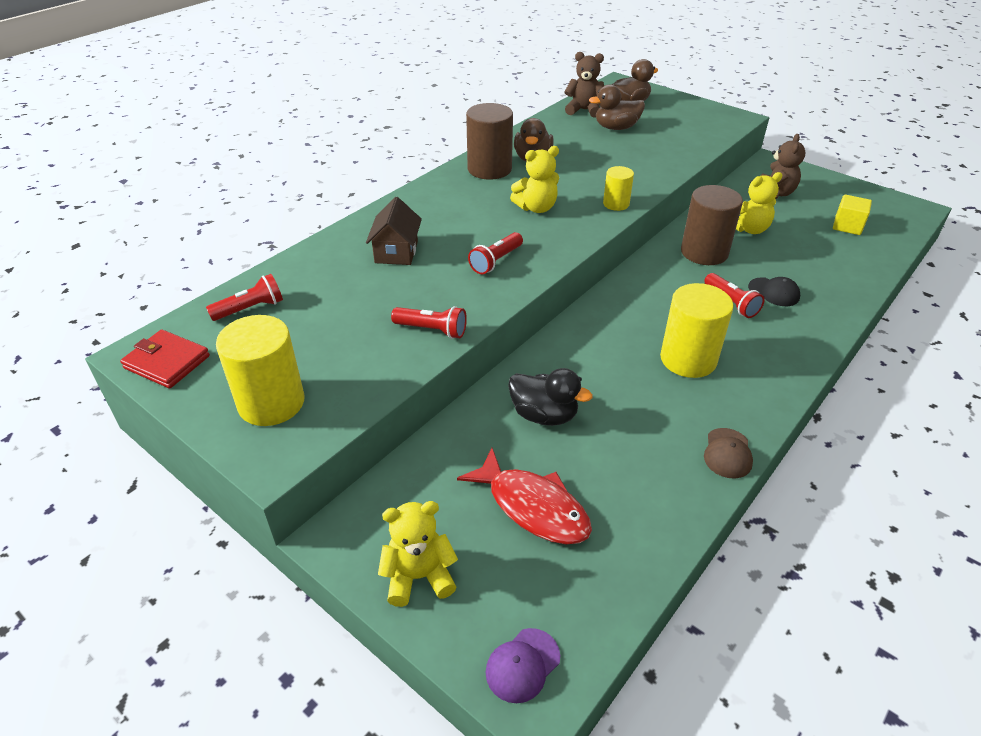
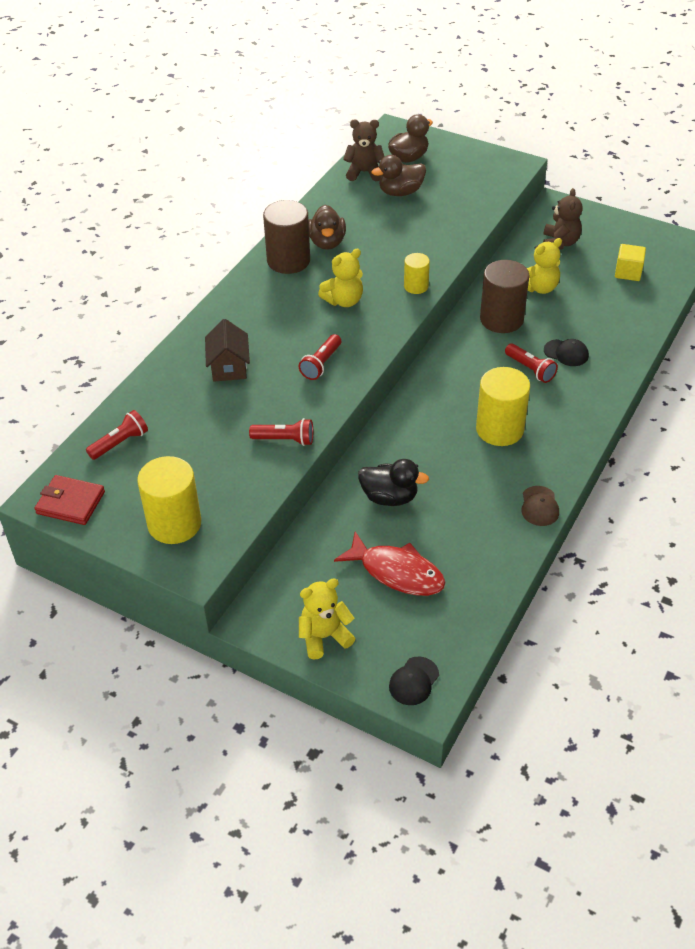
camera: 10 degrees left, 5 degrees up
(522, 665) = (414, 681): purple cap -> black cap

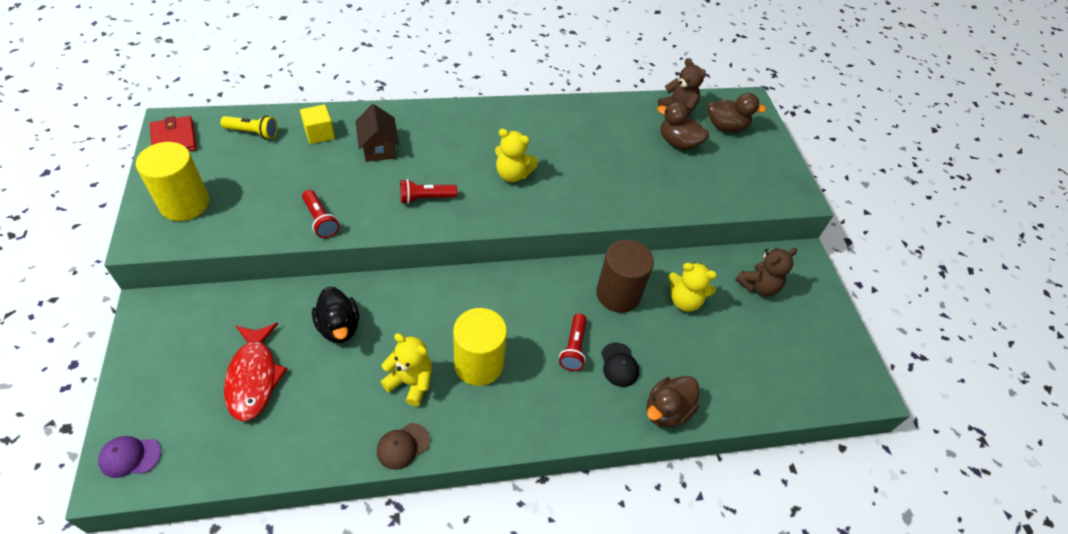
camera: 45 degrees right, 5 degrees up
(120, 443) = (253, 132): red flashlight -> yellow flashlight
(229, 367) = (379, 148): brown house -> brown house turned 60 degrees counterclockwise
(288, 260) = (529, 120): brown cylinder -> none
(324, 636) = (152, 365): yellow teddy bear -> yellow teddy bear (410, 382)
(327, 242) = (572, 131): brown duck -> brown duck (667, 411)
(414, 681) = (130, 457): black cap -> purple cap
(416, 286) = (572, 209): yellow cylinder -> none
(628, 272) = (775, 359): yellow cube -> yellow cube (319, 133)

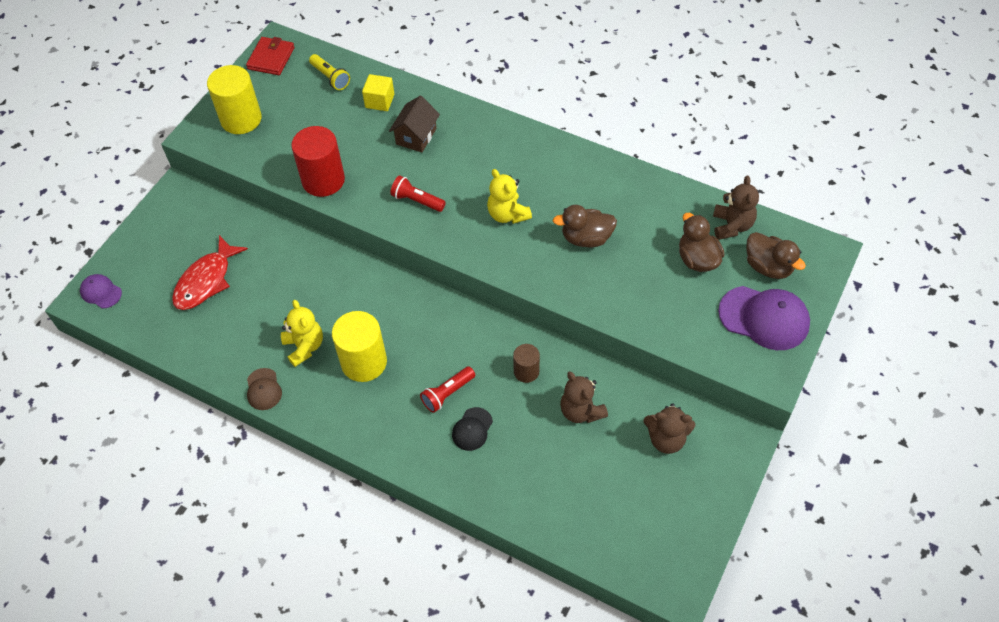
camera: 45 degrees right, 5 degrees up
(320, 220) = (323, 180): red flashlight -> red cylinder
(339, 327) = (288, 275): black duck -> none
(403, 446) = (263, 389): brown cap -> brown cap turned 105 degrees counterclockwise
(618, 294) = (526, 371): brown cylinder -> brown cylinder, size x0.55
(667, 411) = (477, 488): brown duck -> brown duck (586, 238)
(684, 300) = (581, 411): yellow teddy bear -> brown teddy bear
(757, 161) = (764, 318): none -> purple cap

